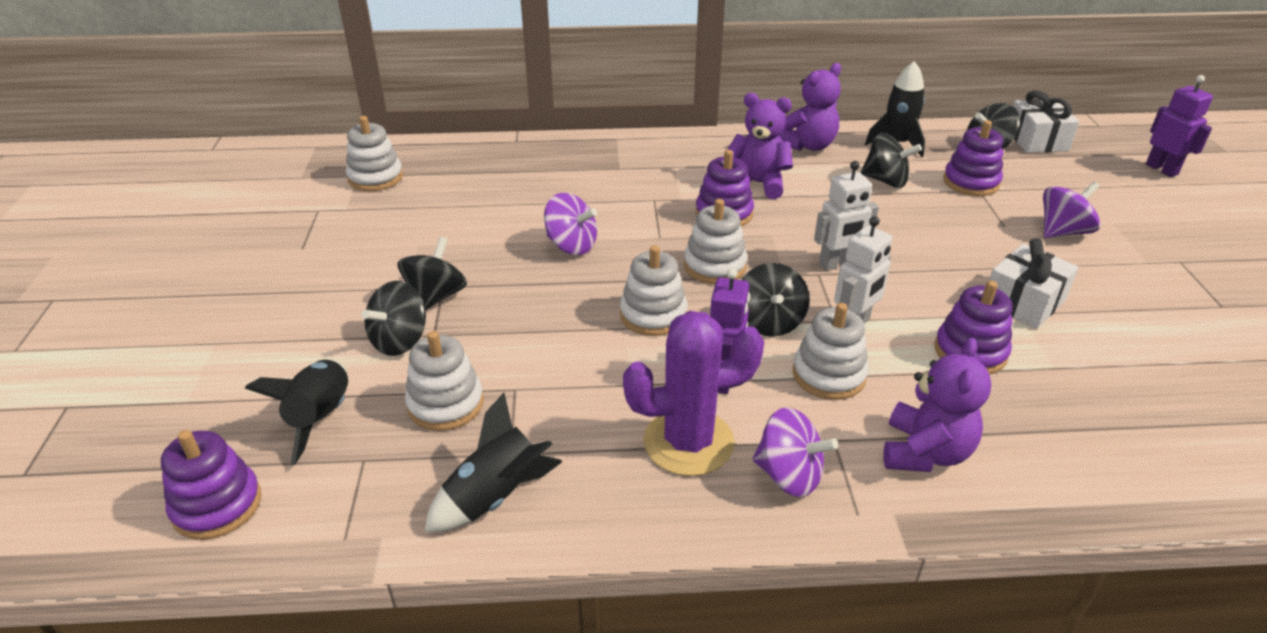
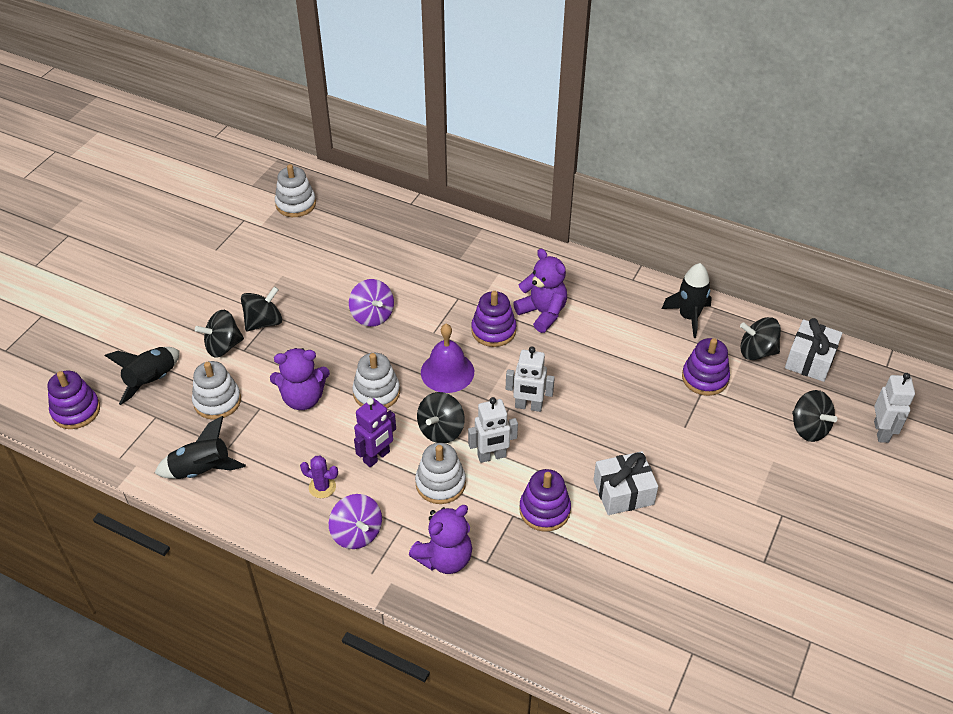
camera: 30 degrees right, 10 degrees up
(688, 442) = (322, 487): purple cactus -> purple cactus, size x0.47
(714, 266) = (447, 372): white stacking toy -> purple bell
(808, 145) = (616, 291): purple teddy bear -> purple teddy bear (303, 398)
(885, 181) = (640, 349): black spinning top -> black spinning top (809, 428)
(1062, 232) = (722, 451): purple spinning top -> none
(1161, 169) = (881, 432): purple robot -> white robot

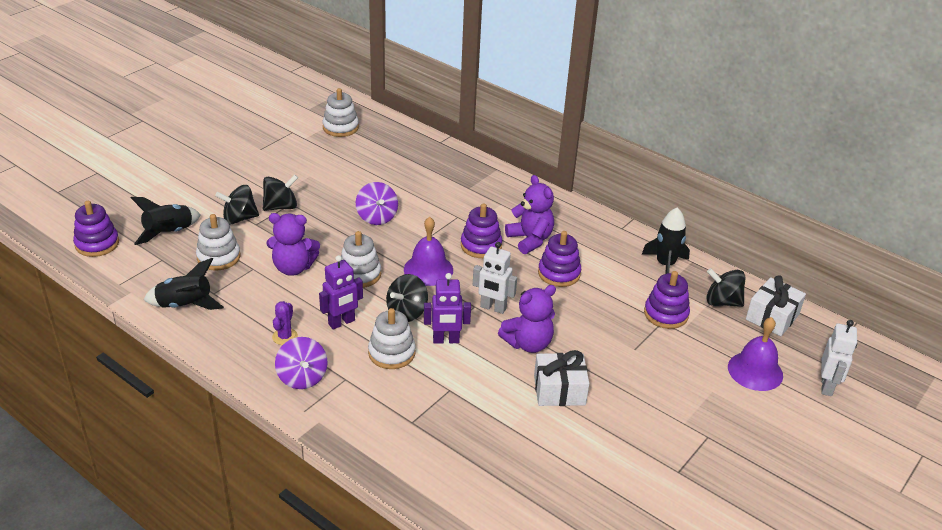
camera: 10 degrees right, 10 degrees down
(322, 487) = (285, 337): purple cactus -> purple cactus turned 75 degrees clockwise
(445, 558) = (375, 412): purple teddy bear -> purple teddy bear (528, 343)
(492, 456) = (446, 340): white robot -> purple robot
(544, 510) = (480, 391): purple stacking toy -> purple stacking toy (559, 273)
(809, 428) = (755, 371): black spinning top -> purple bell

